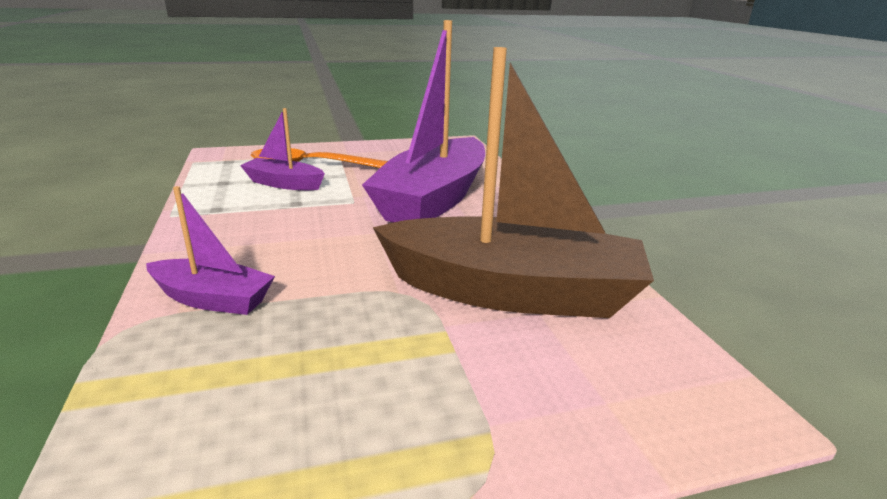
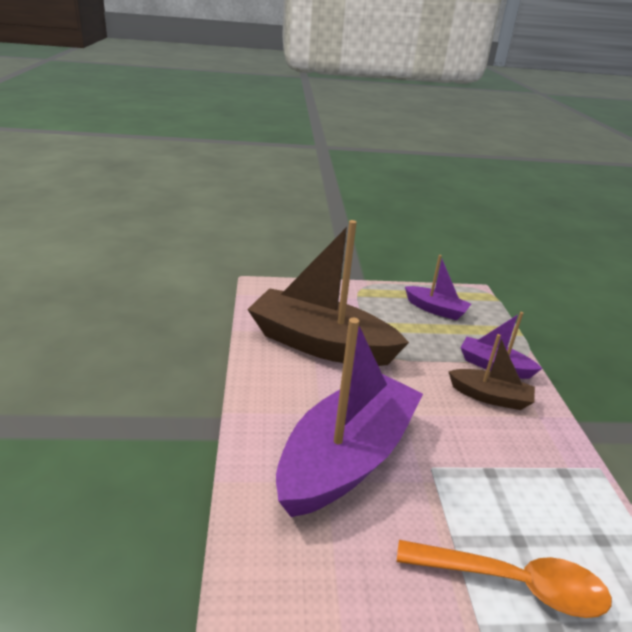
camera: 170 degrees left, 5 degrees up
(252, 258) = (490, 397): none -> brown boat
(284, 183) = (524, 523): purple boat -> purple boat (436, 309)

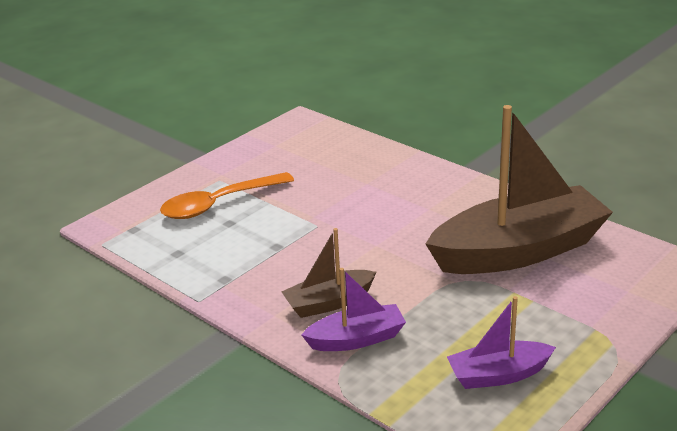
camera: 140 degrees right, 0 degrees up
(347, 457) = (373, 198): purple boat -> none

